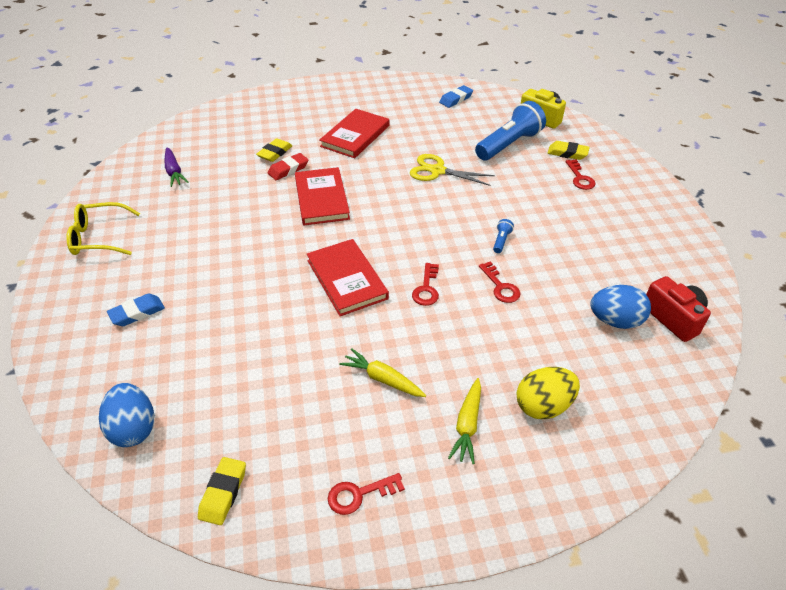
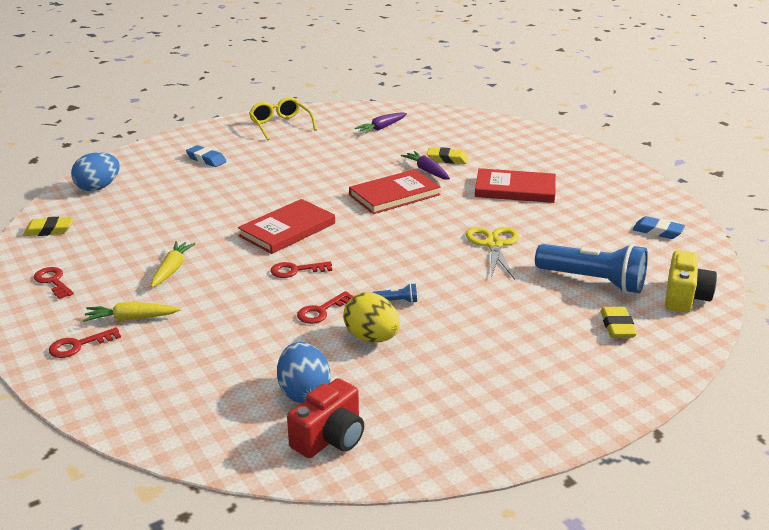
camera: 70 degrees right, 15 degrees down
(288, 169) = (426, 171): red eraser -> purple carrot
(543, 406) = (164, 357): yellow egg -> yellow egg (372, 338)
(580, 178) = (568, 342): red key -> red key (79, 345)

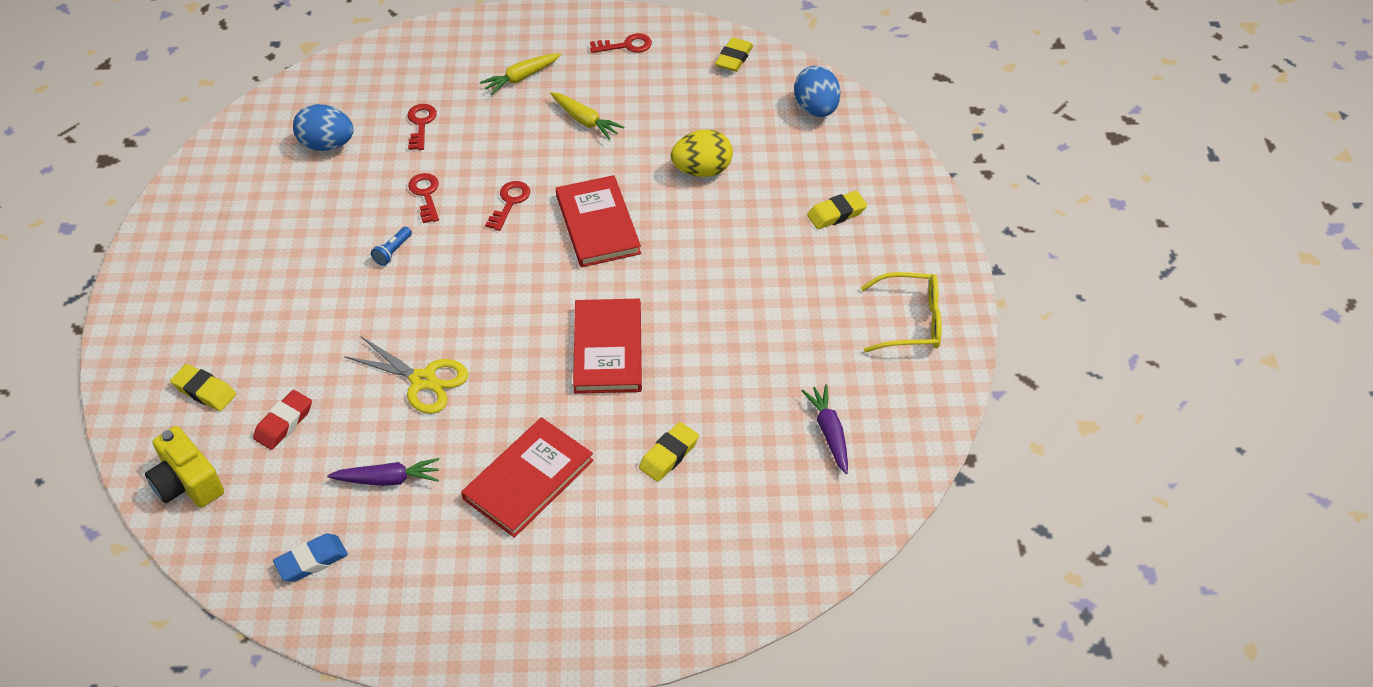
camera: 120 degrees right, 20 degrees up
(79, 345) = (507, 43): red key -> red key (421, 124)
(131, 319) = (521, 78): yellow carrot -> yellow carrot turned 150 degrees counterclockwise
(206, 159) = (836, 214): blue eraser -> yellow eraser
(330, 438) = (265, 140): red camera -> none
(372, 338) = (356, 211): yellow egg -> yellow egg (702, 170)
(426, 171) = (650, 414): purple carrot -> purple carrot (388, 479)
(593, 281) = (284, 423): blue flashlight -> red eraser

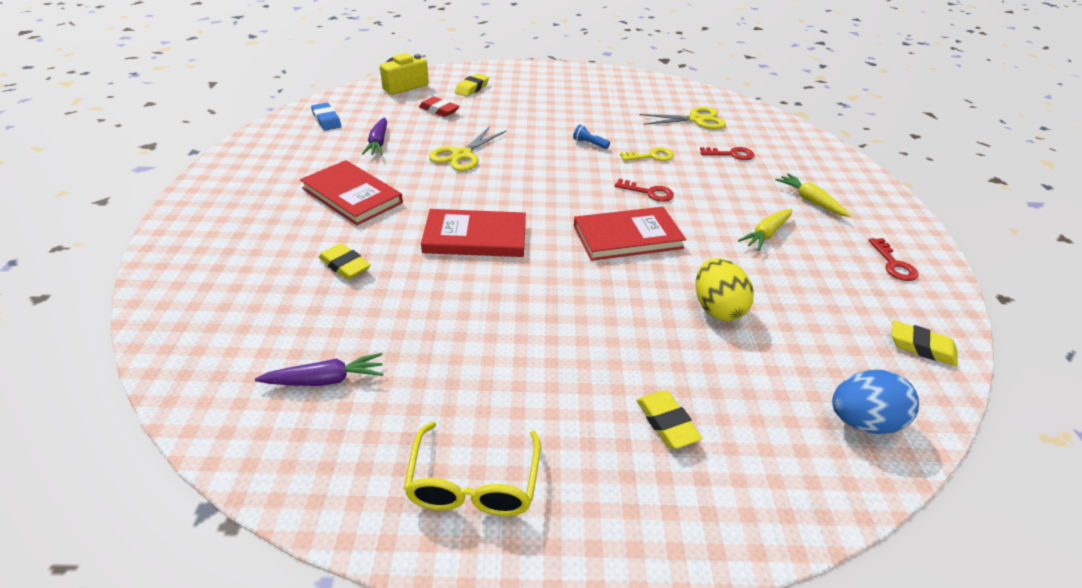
camera: 90 degrees right, 10 degrees down
(327, 145) = (696, 120): blue egg -> yellow scissors
(426, 195) = (651, 156): red key -> yellow key

